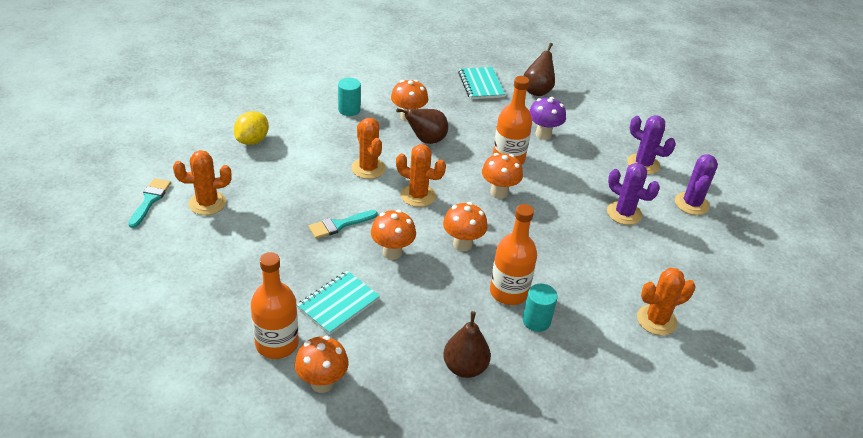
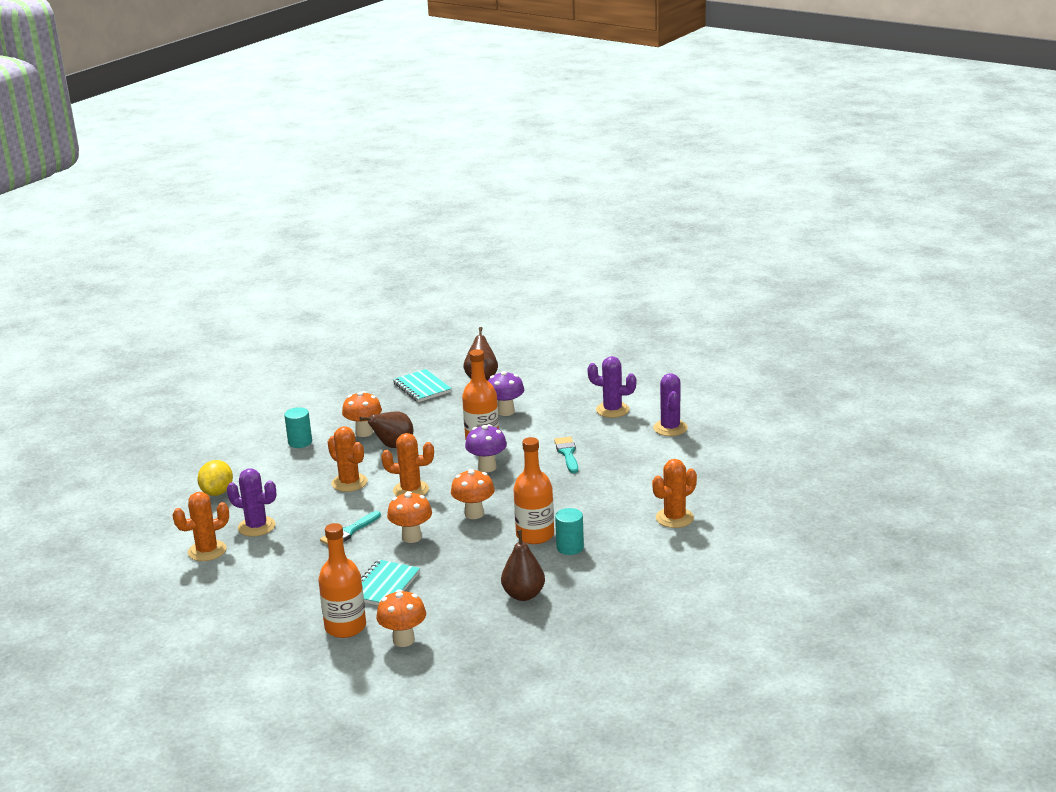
camera: 15 degrees left, 15 degrees down
(150, 200) = (147, 564): turquoise brush -> turquoise brush (567, 453)
(499, 192) = (487, 467): orange mushroom -> purple mushroom
(624, 213) = (611, 451): purple cactus -> purple cactus (256, 527)

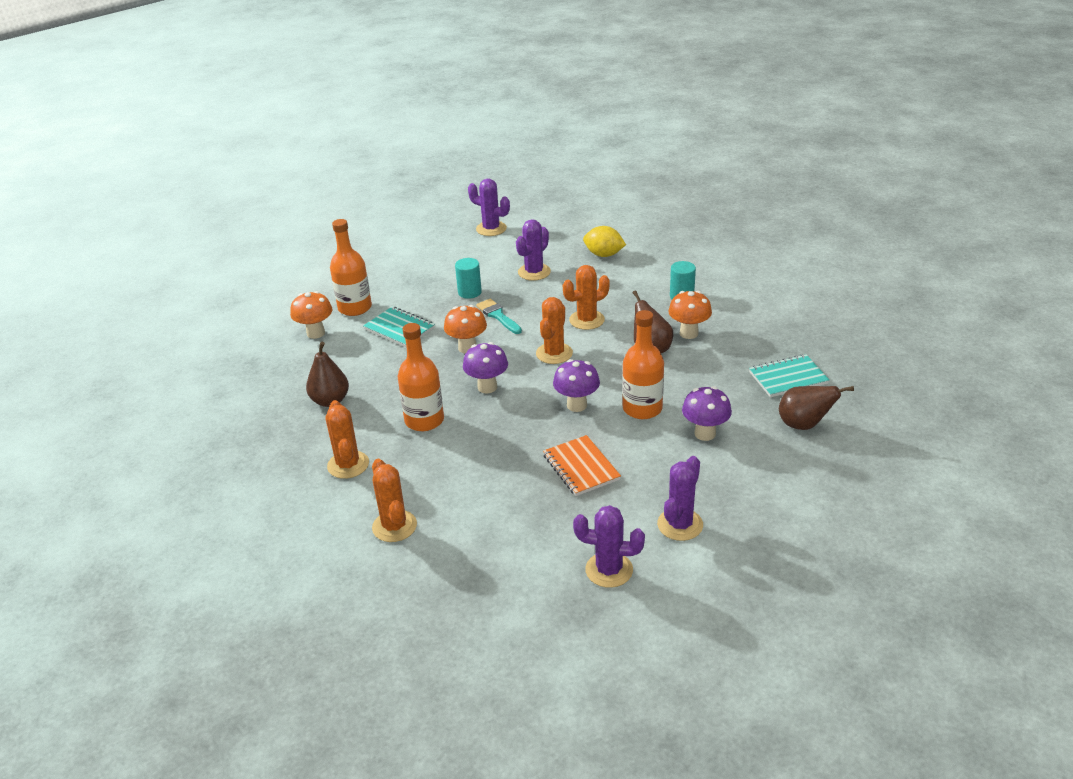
camera: 105 degrees right, 10 degrees up
(151, 573) = (491, 229): none -> purple cactus
(207, 551) = (509, 251): orange cactus -> orange cactus (348, 465)
(474, 514) = (487, 387): orange mushroom -> purple mushroom
(567, 453) = (581, 467): turquoise brush -> orange notebook
(570, 547) = (387, 440): turquoise cylinder -> turquoise cylinder (469, 292)

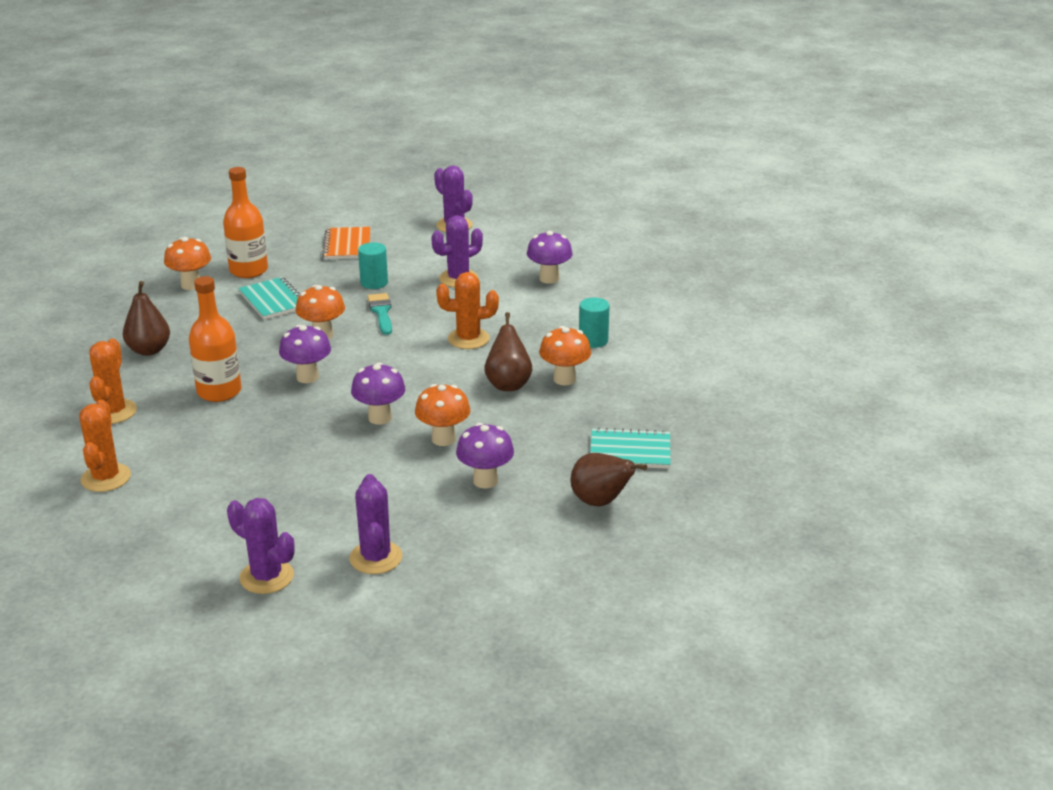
camera: 20 degrees right, 5 degrees down
(554, 353) = (404, 363): orange cactus -> none
(581, 467) = (329, 476): orange notebook -> orange notebook (347, 245)
(604, 255) = (549, 278): yellow lemon -> purple mushroom
(642, 408) = (443, 439): orange bottle -> orange mushroom
(680, 525) = (376, 558): purple cactus -> purple cactus turned 60 degrees counterclockwise

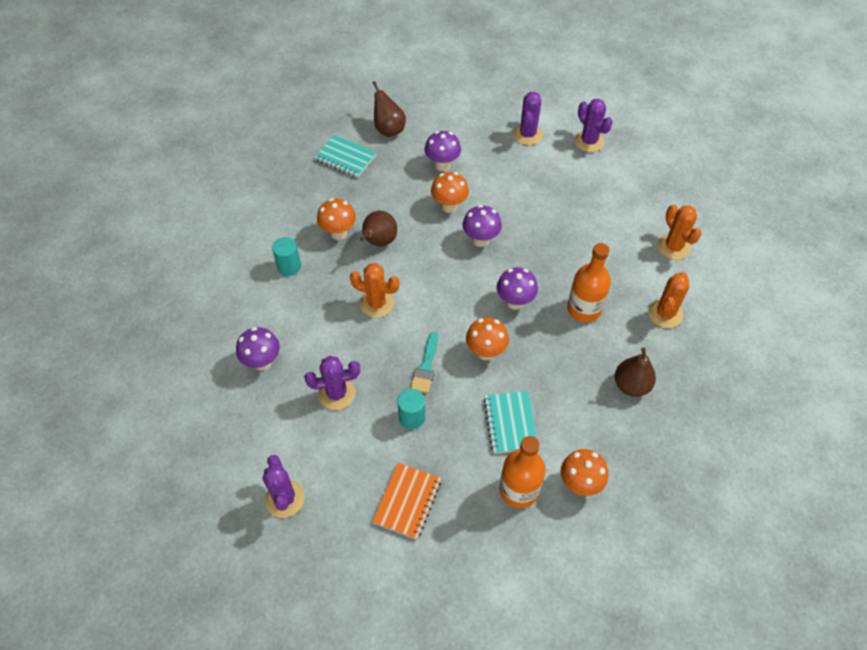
camera: 155 degrees left, 25 degrees up
(106, 478) = (673, 247): orange cactus -> orange cactus turned 45 degrees counterclockwise

